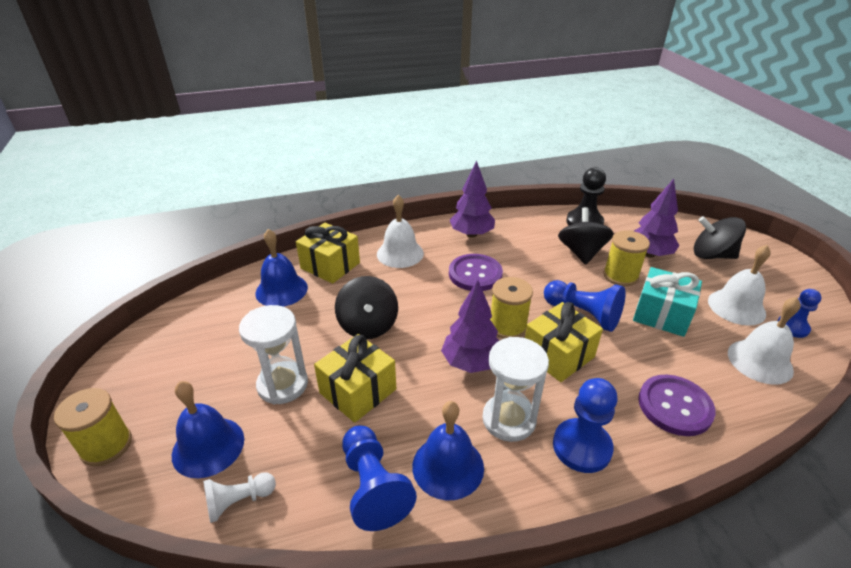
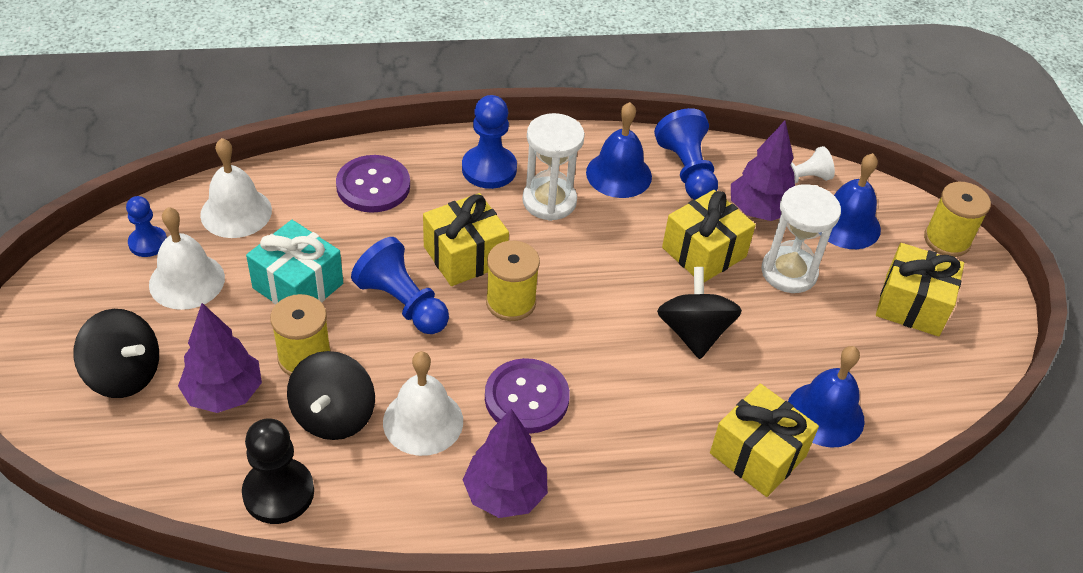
camera: 175 degrees left, 10 degrees up
(180, 372) = (912, 305): none -> yellow gift
(400, 253) = (641, 465): white bell -> white bell (423, 421)
(471, 363) = (571, 263): purple tree -> purple tree (759, 211)

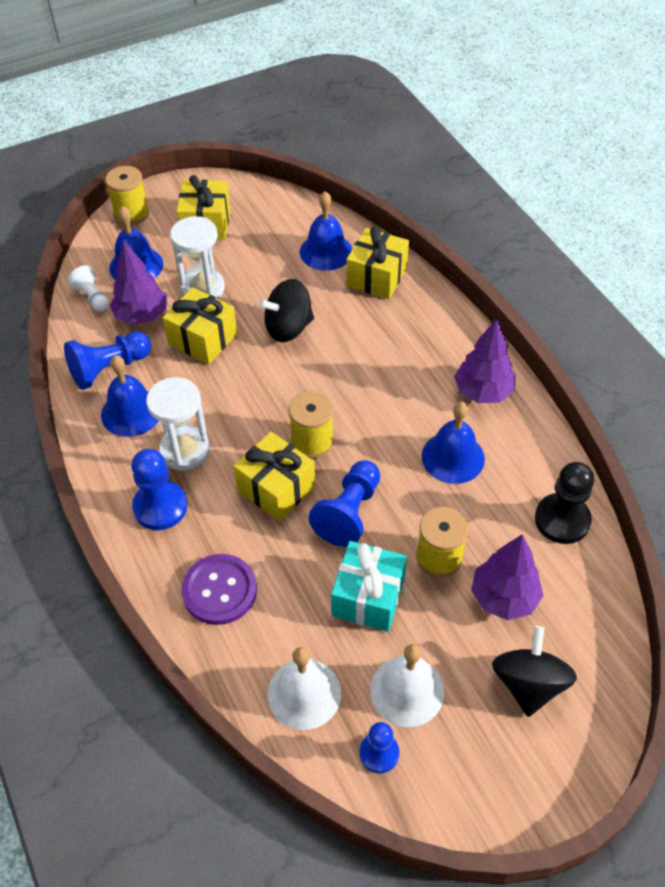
camera: 105 degrees left, 5 degrees up
(333, 416) = (480, 514): black spinning top -> none
(423, 421) = (453, 457): white bell -> blue bell
(526, 398) = (398, 404): purple button -> none

